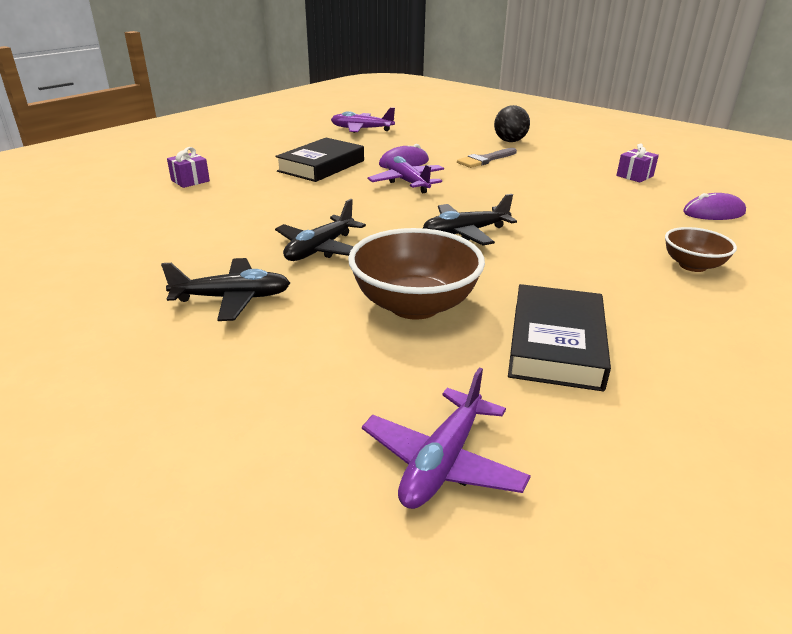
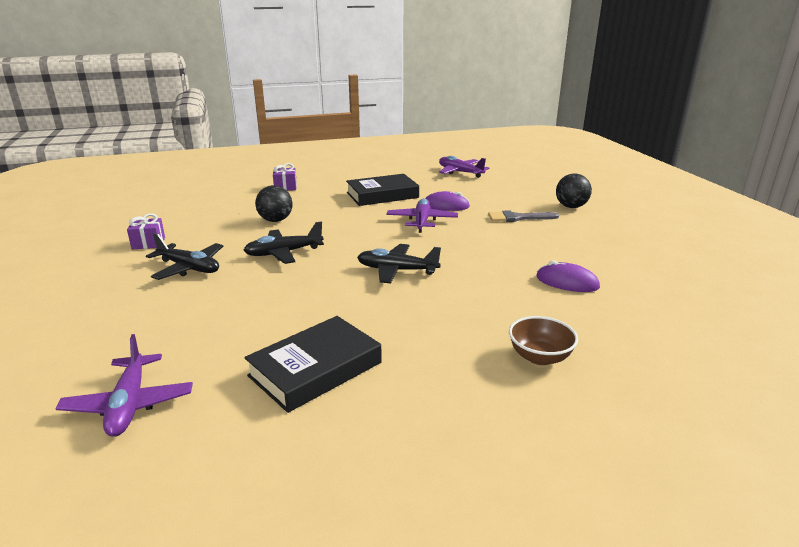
camera: 35 degrees right, 5 degrees down
(245, 218) = (275, 220): none -> black ball
(414, 305) = (275, 308): brown bowl -> none
(442, 462) = (129, 404): purple plane -> purple plane turned 75 degrees counterclockwise
(634, 176) = (639, 265): purple gift -> purple gift (148, 243)
(713, 213) = (660, 321): purple mouse -> purple mouse (567, 282)

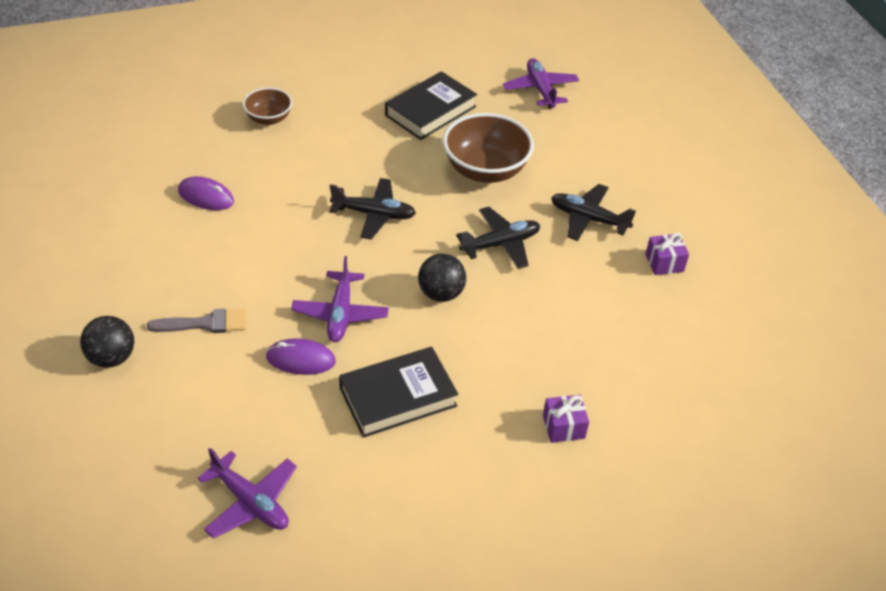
camera: 175 degrees right, 20 degrees up
(271, 304) = (485, 170): none -> brown bowl
(275, 220) = (537, 316): black ball -> black ball (441, 293)

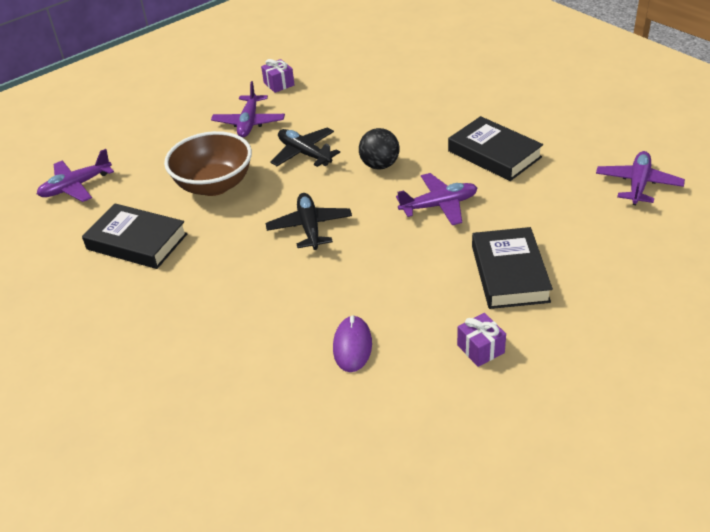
camera: 105 degrees left, 5 degrees down
(112, 358) = (593, 312): black ball -> none
(205, 323) = (510, 273): grey brush -> black book
(269, 118) = (198, 353): brown bowl -> none
(300, 359) = (501, 208): purple mouse -> none
(563, 427) = (459, 88): purple gift -> purple gift (480, 349)
(588, 219) = (249, 123): black plane -> purple plane

